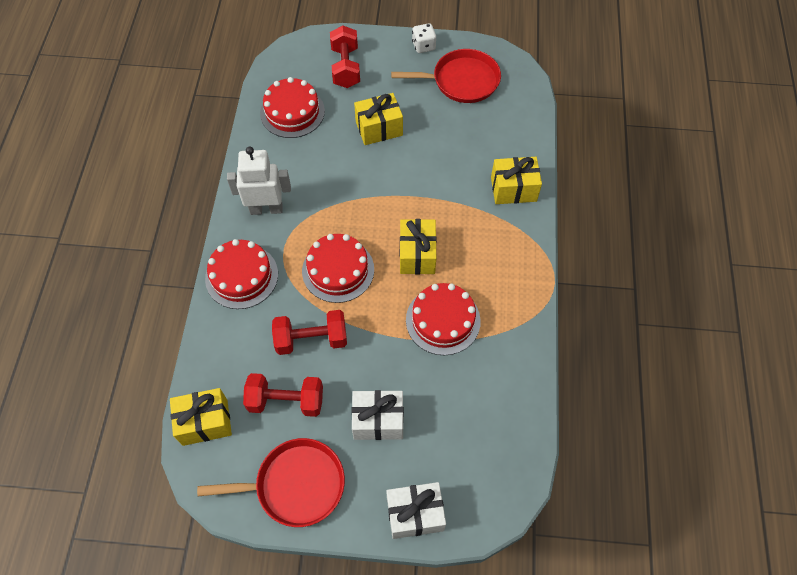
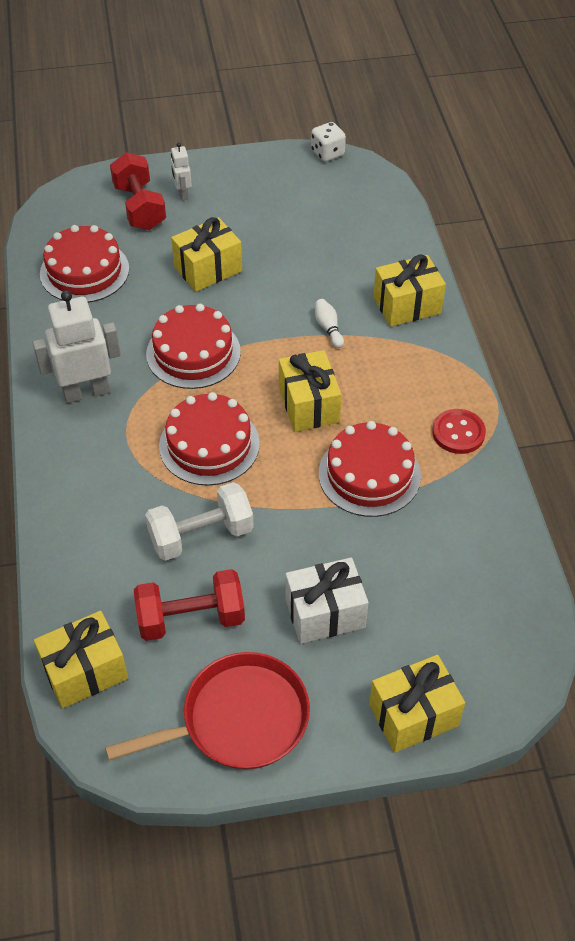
camera: 15 degrees left, 10 degrees down
(241, 276) = (78, 480): red cake -> red cake (193, 353)
(311, 339) = (201, 535): red dumbbell -> white dumbbell
(379, 62) = (182, 193): none -> white robot
(415, 514) = (413, 715): white gift -> yellow gift
(423, 46) = (234, 165): white dice -> white dice (327, 153)
(450, 196) = (328, 328): none -> white bowling pin
(462, 81) = (298, 196): red pan -> none
(517, 302) = (458, 433): none -> red button

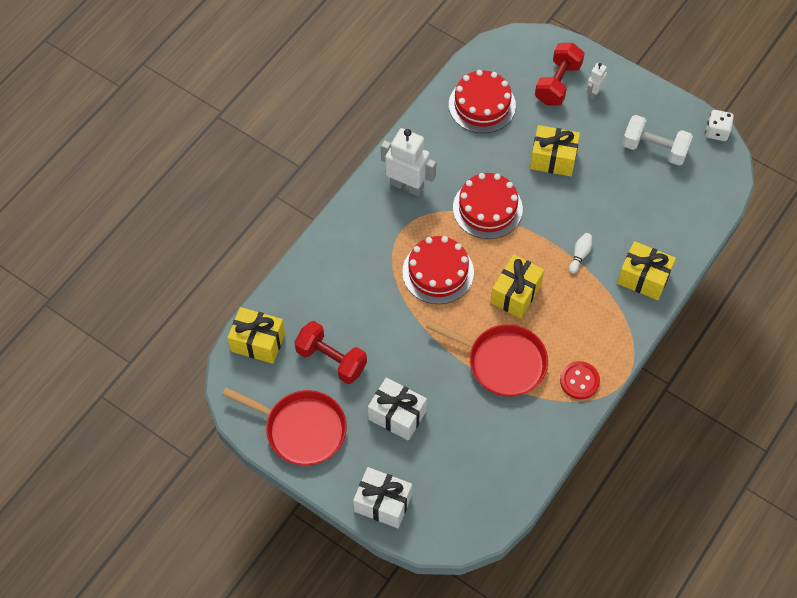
camera: 45 degrees right, 10 degrees up
(201, 535) = (381, 320): white dumbbell -> white dumbbell (654, 149)
(369, 474) = (503, 362): red cake -> red pan
(413, 715) = (383, 503): yellow gift -> white gift

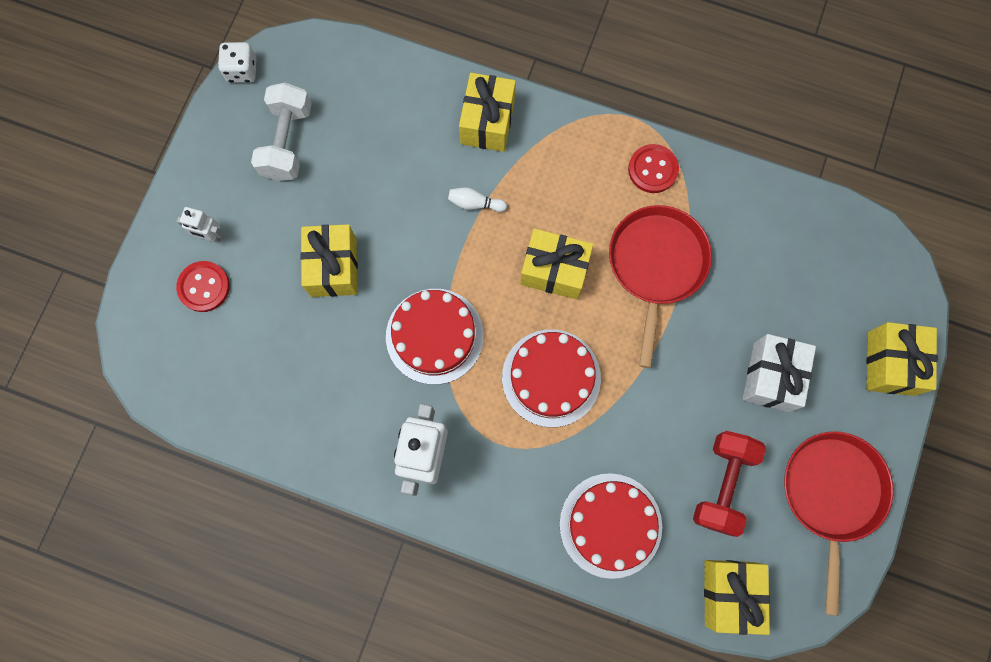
camera: 105 degrees left, 15 degrees up
(383, 503) = (890, 363): white gift -> yellow gift
(482, 105) = (263, 383): red cake -> red cake (610, 525)
(557, 83) = (204, 287): red dumbbell -> red button

